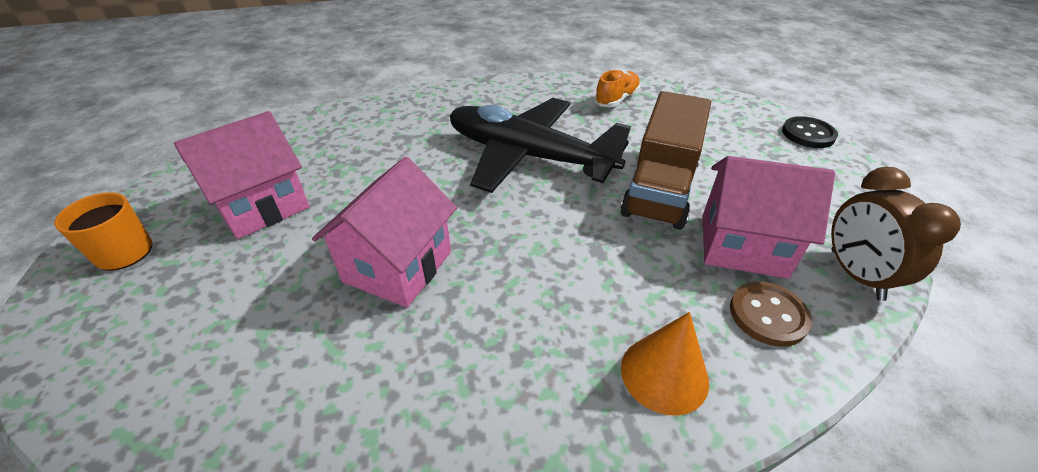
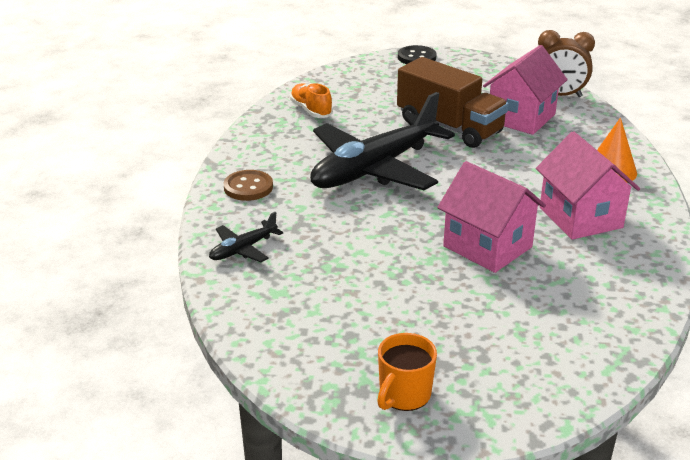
camera: 70 degrees left, 10 degrees down
(262, 206) = (372, 312): pink house -> pink house (580, 218)
(357, 120) = (243, 249): none -> black plane
(768, 315) = (580, 129): brown button -> brown button (248, 187)

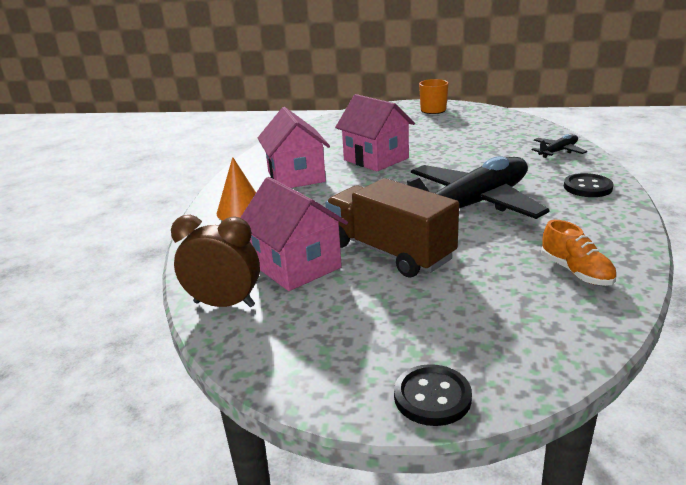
camera: 175 degrees left, 5 degrees down
(248, 187) = (587, 187): brown button -> black button
(521, 118) = (296, 266): pink house -> pink house turned 75 degrees counterclockwise

